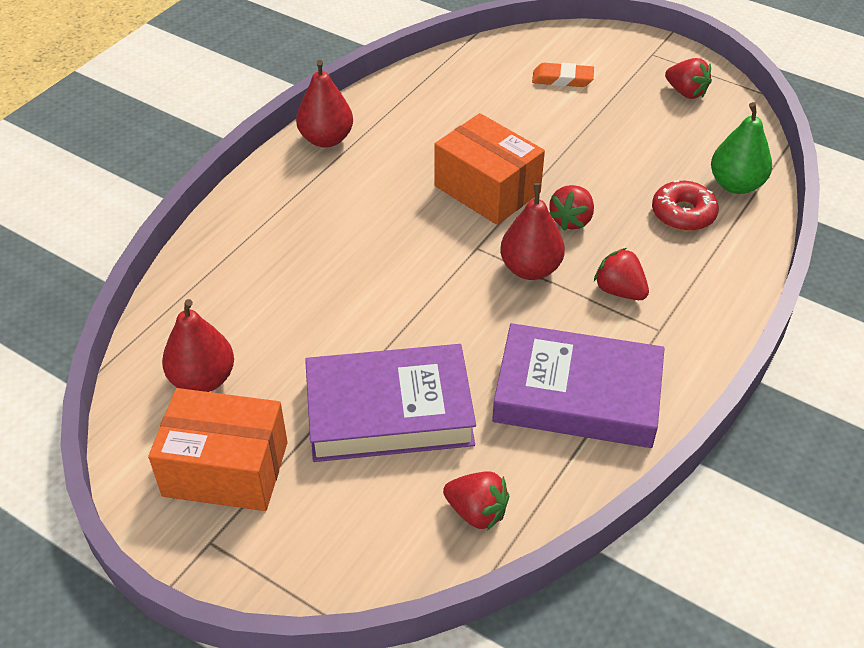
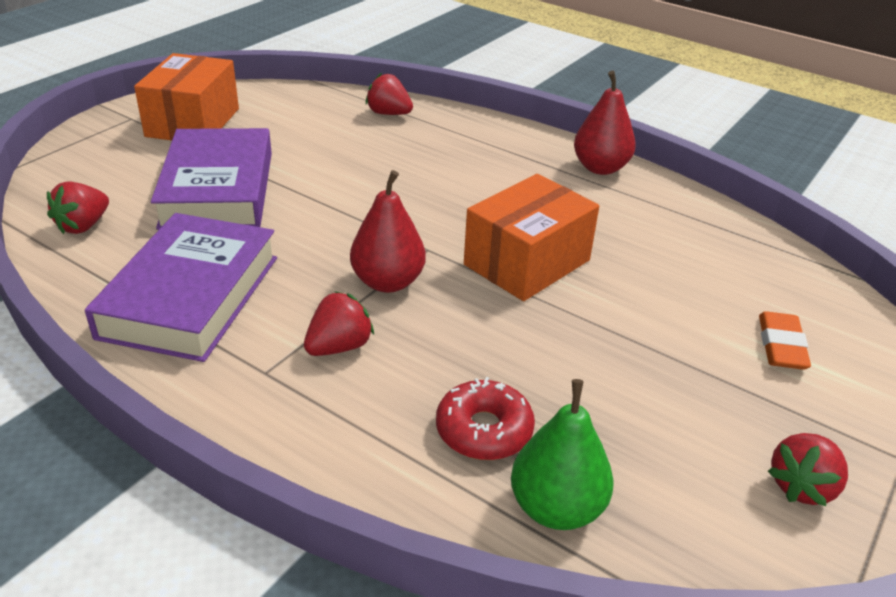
camera: 90 degrees right, 10 degrees down
(203, 379) = (286, 113): red pear -> none
(571, 220) = (471, 321): red strawberry -> red strawberry (389, 114)

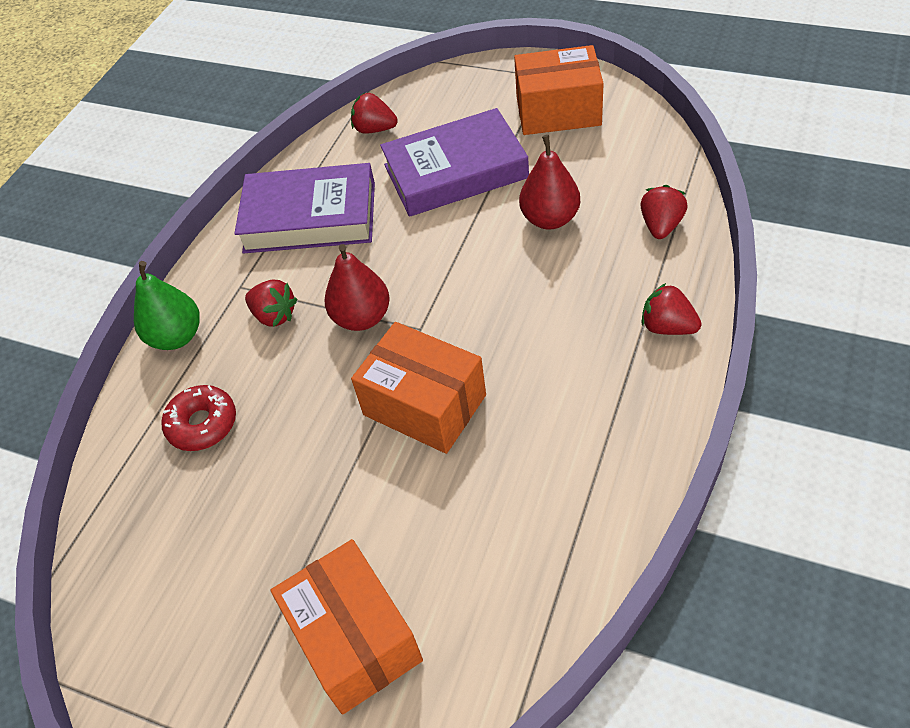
camera: 85 degrees right, 15 degrees up
(556, 508) = (135, 483): green pear -> green pear (176, 337)
(600, 168) = (643, 434): red pear -> red pear (550, 219)
(781, 345) = (355, 639): orange eraser -> orange box
(802, 486) = (171, 653): red strawberry -> red strawberry (667, 327)

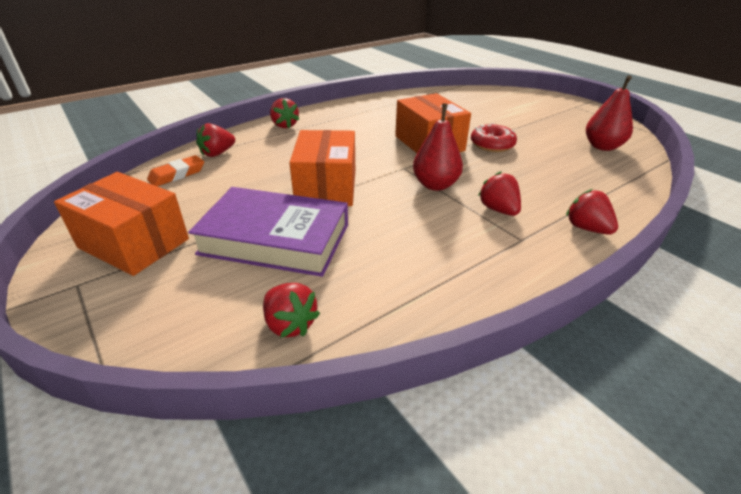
camera: 155 degrees left, 15 degrees down
(176, 337) = (586, 228): green pear -> red strawberry
(202, 424) = (569, 179): red donut -> red donut (492, 144)
(310, 217) = (429, 264): purple book -> none
(355, 639) = (508, 107): orange box -> orange box (326, 187)
(550, 219) = (263, 181): red pear -> red pear (602, 146)
(648, 177) = (177, 174): none -> orange eraser

